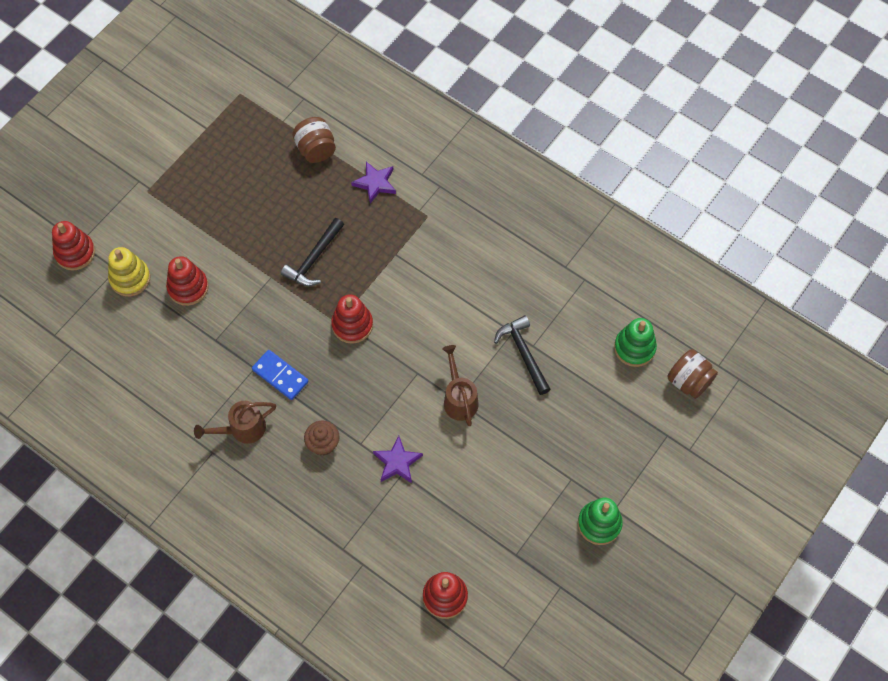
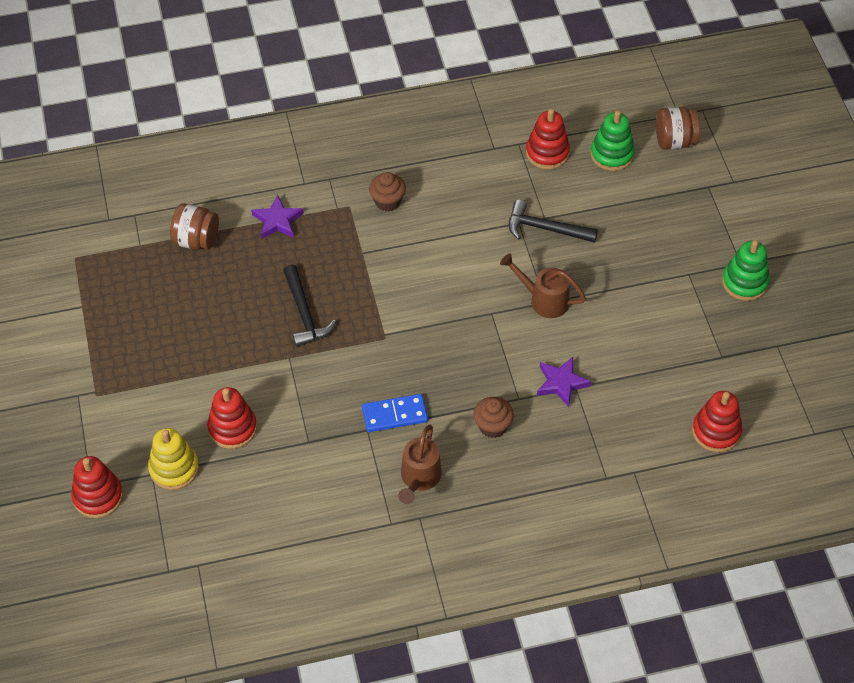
camera: 50 degrees left, 10 degrees down
(352, 325) = (398, 328): red stacking toy -> red stacking toy (547, 153)
(453, 236) = (387, 201): none -> brown cupcake

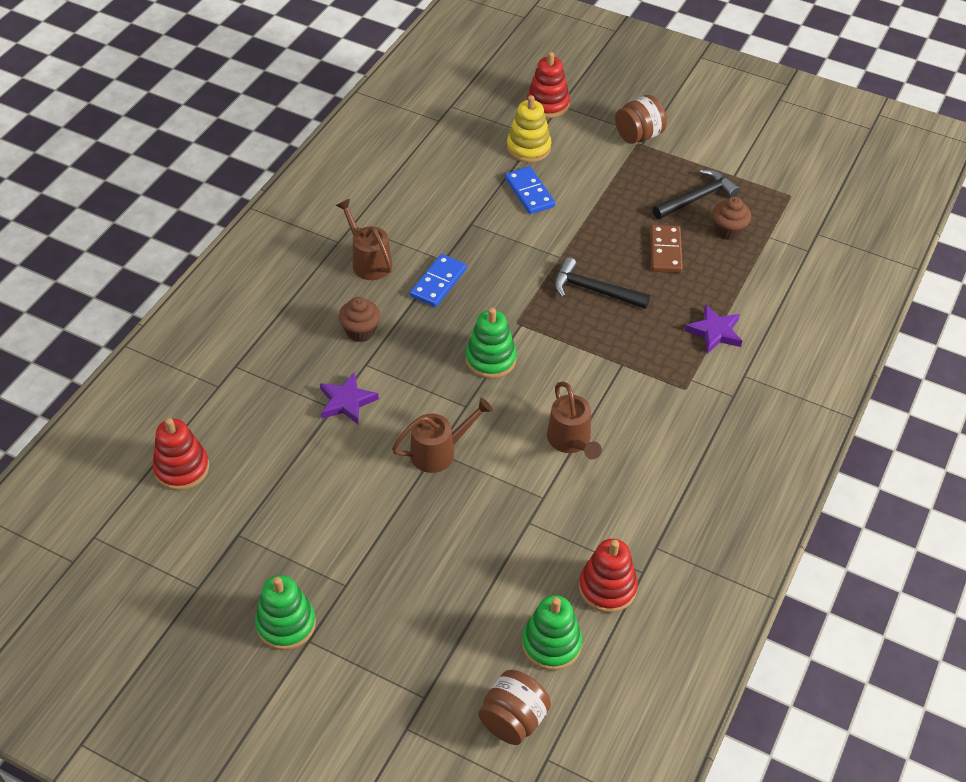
camera: 130 degrees right, 5 degrees down
(196, 240) = (741, 271): brown jar -> brown jar (638, 136)
(217, 297) = (665, 251): none -> brown domino
(232, 428) = (529, 192): red stacking toy -> blue domino
(387, 201) = (665, 419): brown cupcake -> brown cupcake (728, 231)
(435, 328) = (490, 359): none -> green stacking toy
(459, 237) = (571, 441): none -> brown watering can
(545, 228) = (515, 513): black hammer -> black hammer (697, 198)

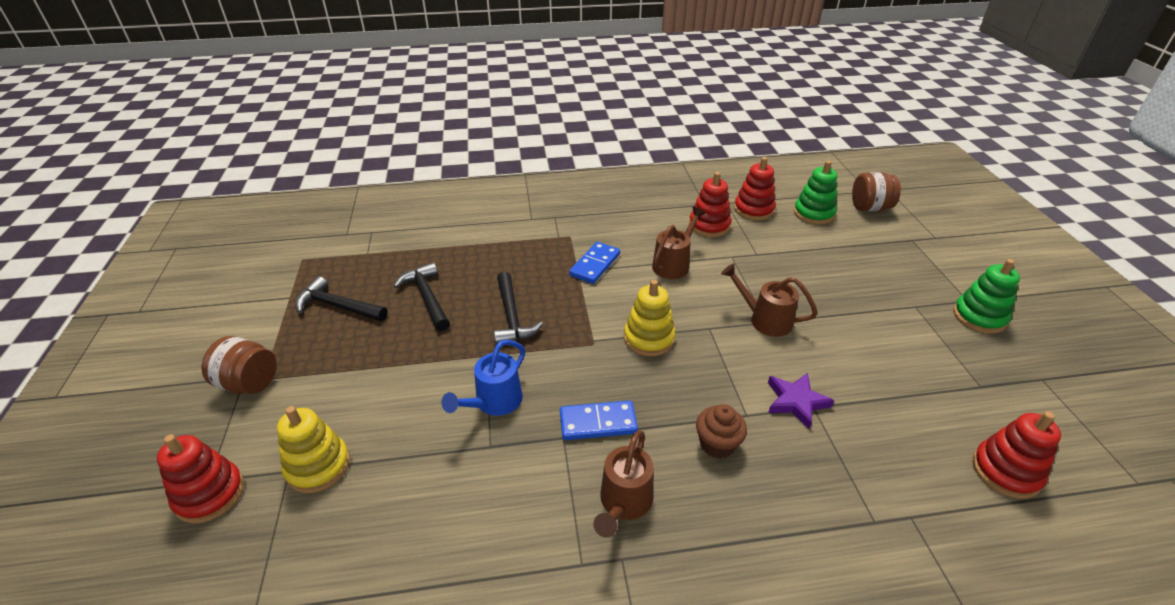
camera: 125 degrees left, 10 degrees down
(490, 359) = (649, 338): green stacking toy -> yellow stacking toy
(507, 240) = (493, 403): none -> blue watering can
(529, 192) = (404, 424): blue domino -> blue domino (595, 265)
(611, 519) = (709, 225): none -> red stacking toy
(665, 251) = (427, 297): brown domino -> black hammer
(714, 332) = (501, 243): purple star -> none
(728, 231) = (374, 275): brown cupcake -> none

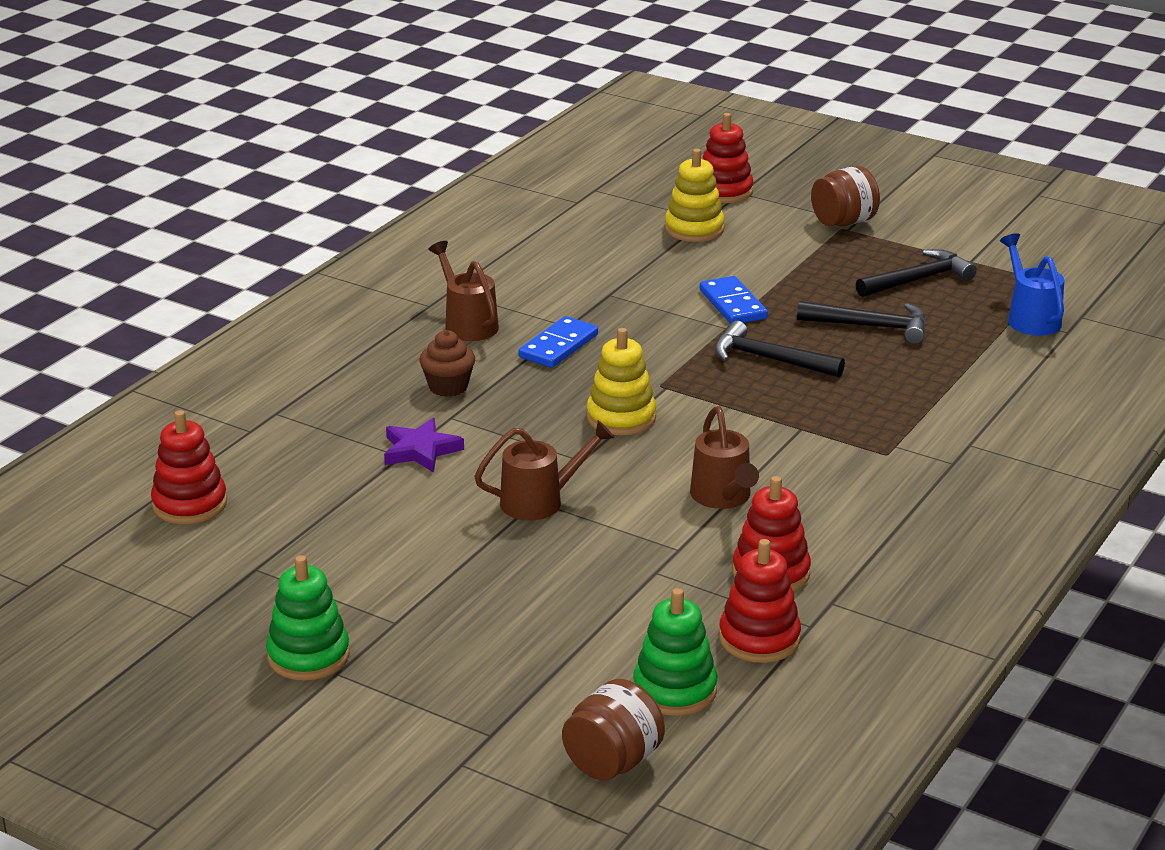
camera: 130 degrees right, 10 degrees down
(493, 403) = (656, 311): blue watering can -> blue watering can (1030, 318)
(595, 265) = (797, 444): blue domino -> blue domino (732, 304)

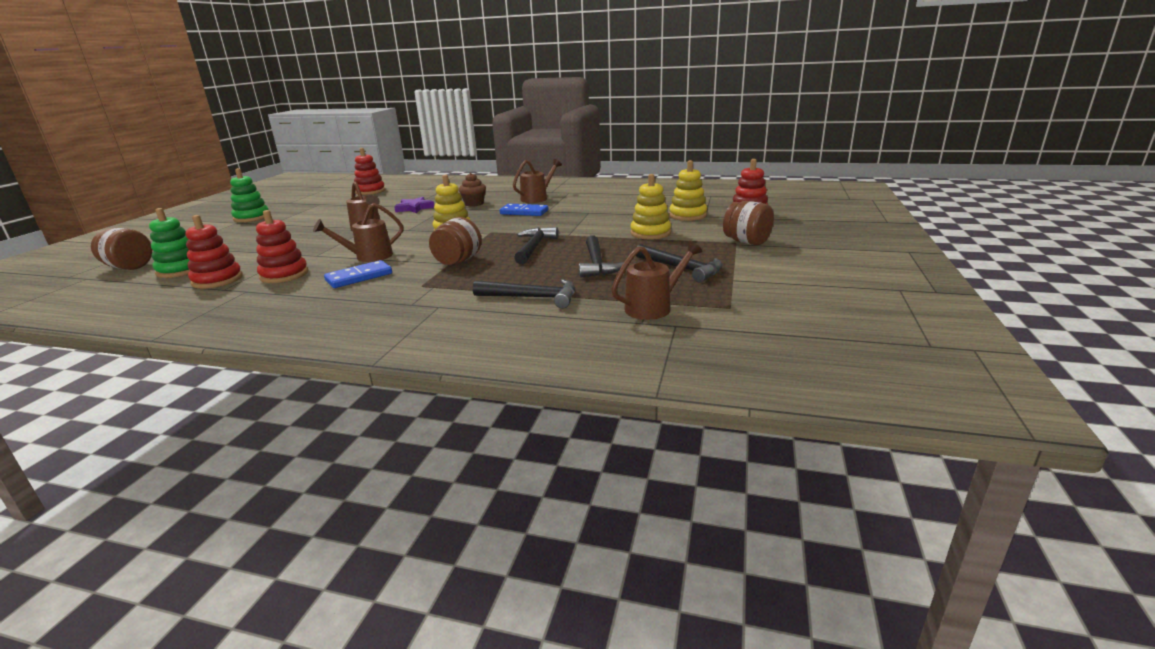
camera: 75 degrees right, 5 degrees down
(732, 304) = (598, 233): blue domino -> blue domino (359, 277)
(762, 270) = (650, 233): none -> yellow stacking toy
(795, 422) = (458, 261): none -> brown jar
(969, 382) = (532, 297): none -> black hammer
(1030, 318) = (654, 307): blue watering can -> brown watering can

